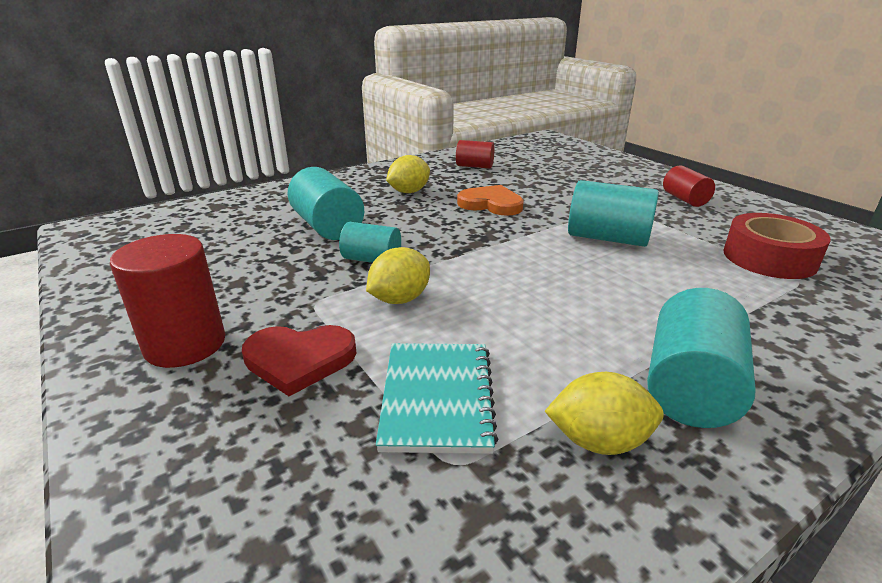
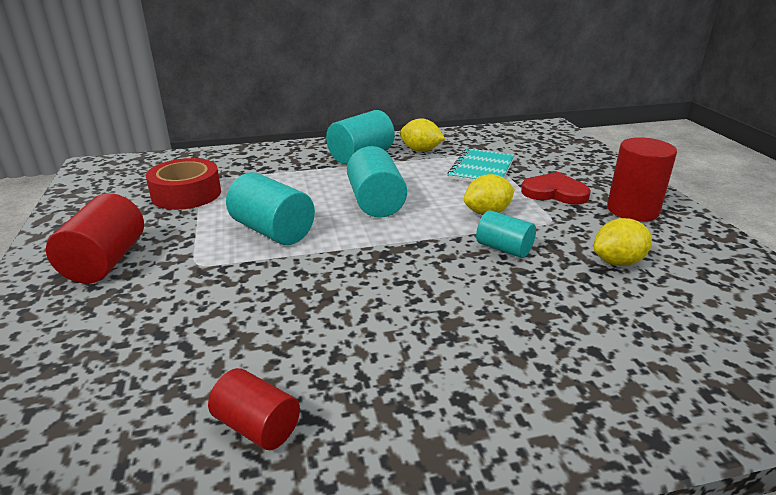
camera: 160 degrees left, 0 degrees up
(327, 227) = (552, 303): turquoise cylinder -> turquoise cylinder (376, 202)
(409, 192) = (427, 359): yellow lemon -> yellow lemon (617, 262)
(491, 204) = (331, 302): orange heart -> none
(684, 199) = (105, 261): red cylinder -> red cylinder, size x1.59

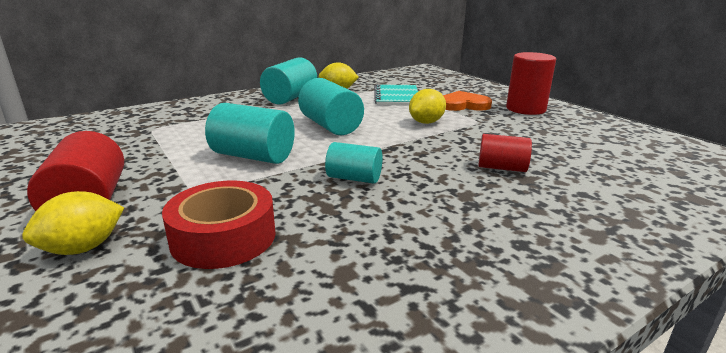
camera: 20 degrees left, 5 degrees down
(186, 194) = (142, 140): red tape -> red tape (223, 237)
(257, 426) = (365, 306): red cylinder -> red cylinder (501, 168)
(504, 248) = (459, 142): turquoise cylinder -> turquoise cylinder (354, 178)
(554, 192) = (463, 105): red heart -> orange heart
(617, 262) = (546, 139): yellow lemon -> yellow lemon (83, 248)

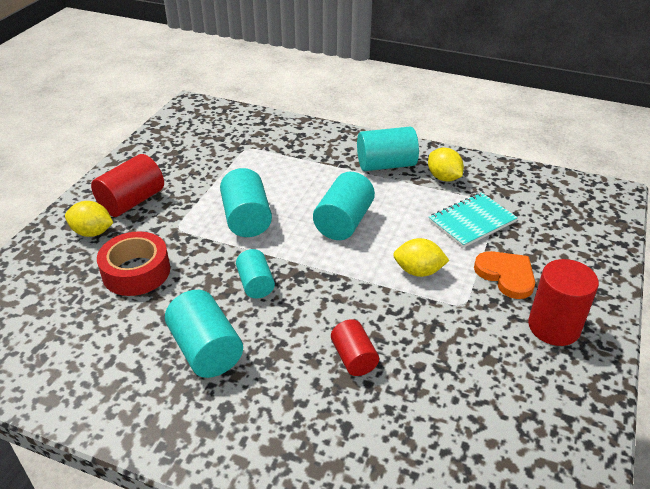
camera: 55 degrees right, 15 degrees up
(421, 230) = (206, 350): none -> turquoise cylinder

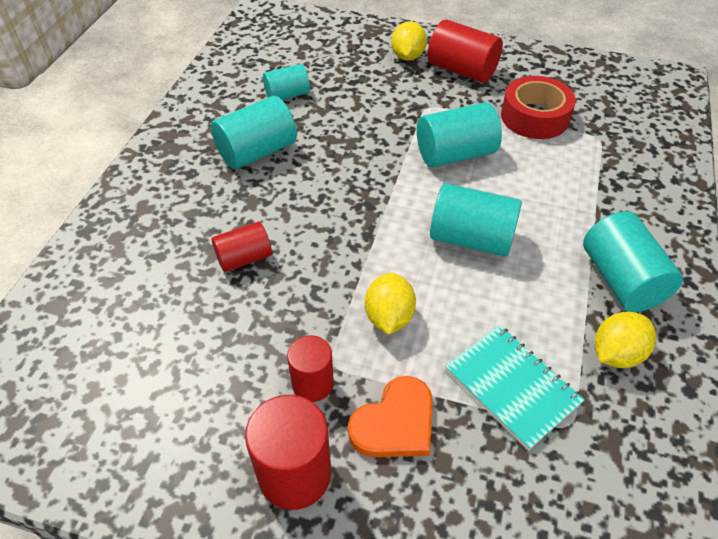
camera: 85 degrees right, 10 degrees up
(136, 272) = (356, 92): red tape -> red tape (534, 117)
(256, 284) = (348, 173): turquoise cylinder -> turquoise cylinder (287, 95)
(481, 315) = (312, 383): none -> red cylinder

